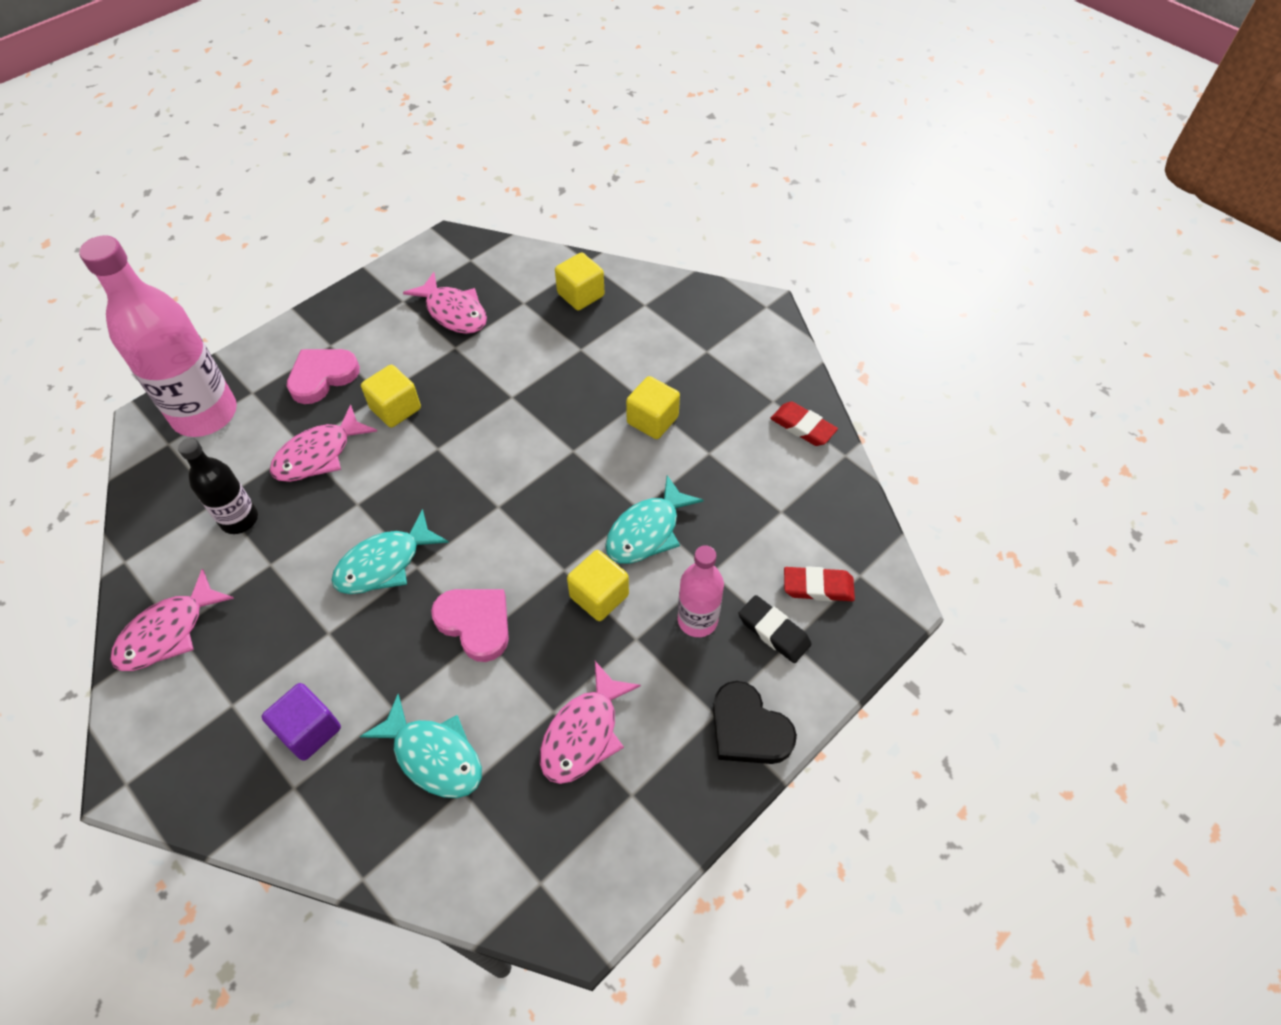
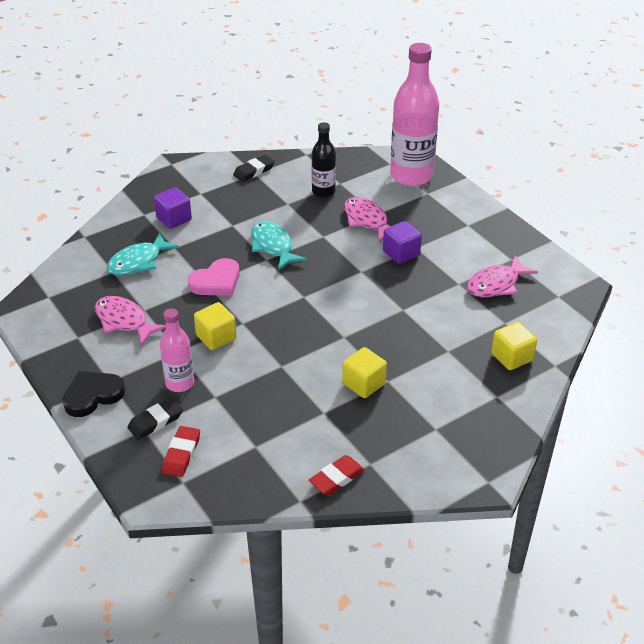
camera: 100 degrees right, 15 degrees down
(168, 632) = (254, 171): pink fish -> black eraser
(322, 377) = (437, 221): pink heart -> none
(395, 408) = (401, 253): yellow cube -> purple cube
(647, 531) = (260, 367): turquoise fish -> none

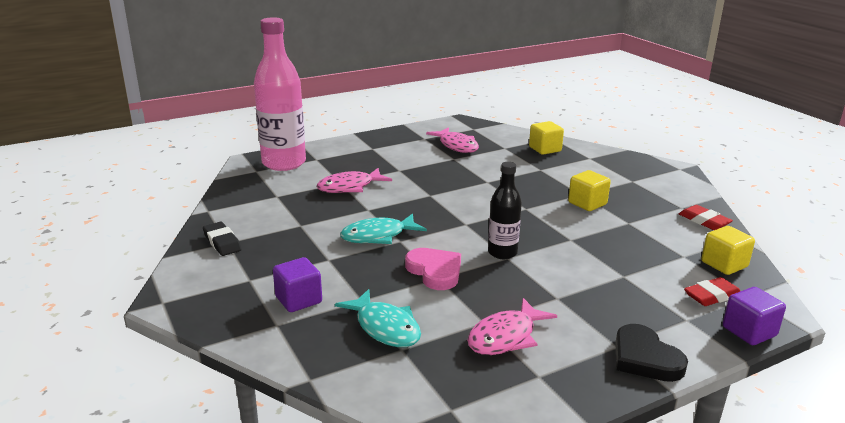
camera: 85 degrees left, 15 degrees down
(155, 421) = (672, 312): black eraser -> none
(180, 383) = (608, 296): pink bottle -> none
(181, 454) = (712, 296): red eraser -> red eraser turned 45 degrees counterclockwise
(216, 337) = (532, 273): yellow cube -> yellow cube (724, 264)
(323, 191) = (288, 205): black bottle -> black bottle (502, 253)
(401, 253) = (406, 176): purple cube -> purple cube (749, 331)

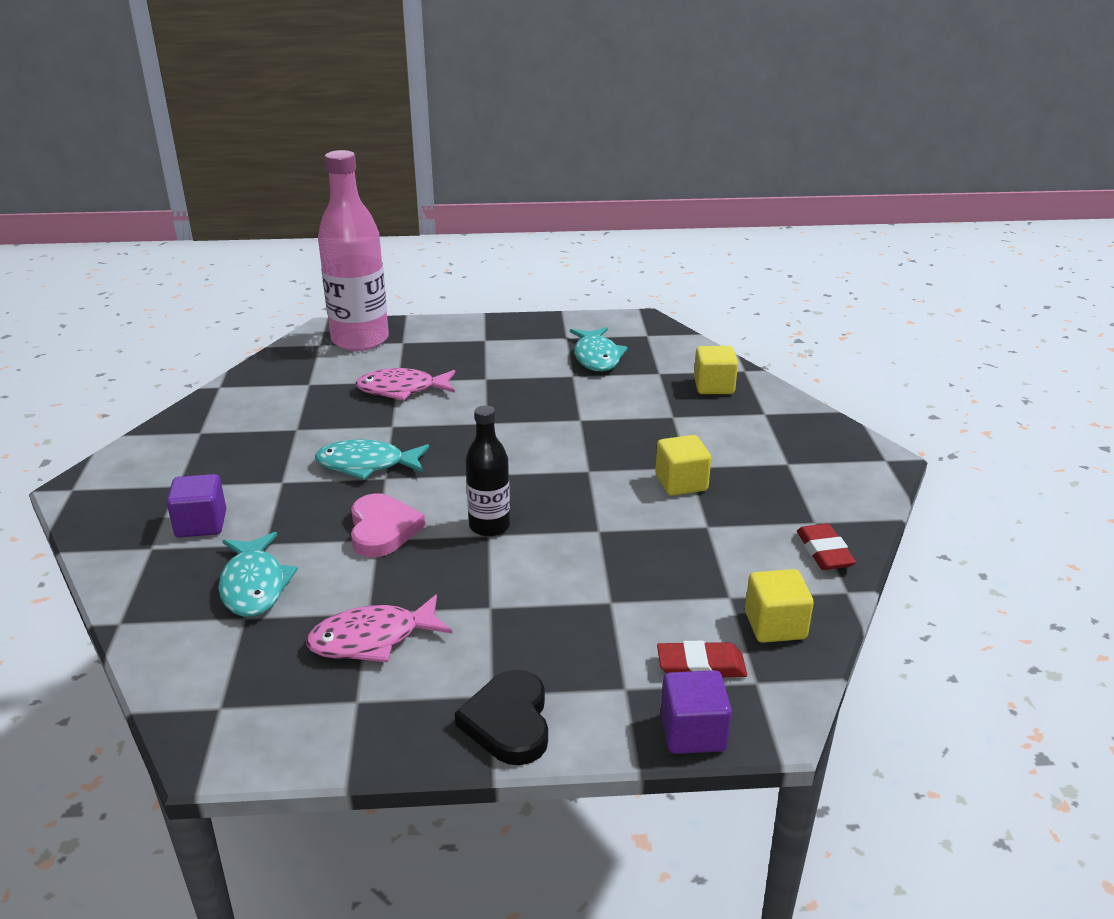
camera: 25 degrees right, 5 degrees up
(222, 242) = (195, 431): black eraser -> none
(456, 146) = (596, 357): pink fish -> turquoise fish

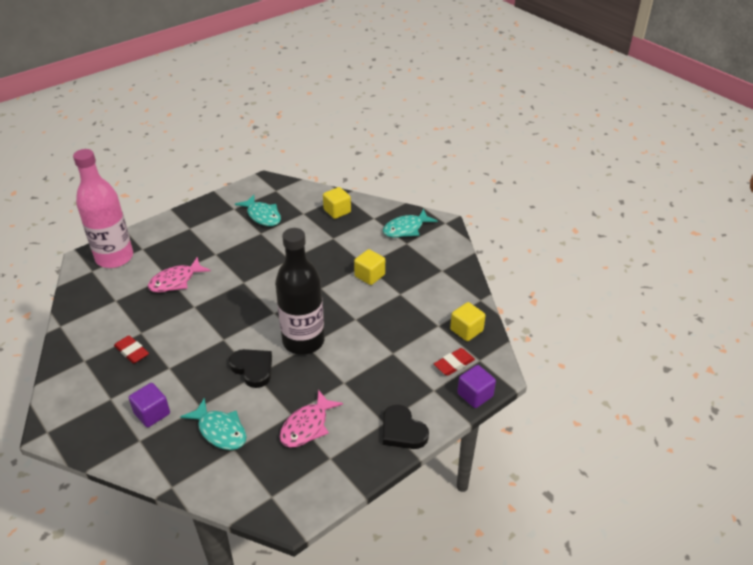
camera: 35 degrees left, 10 degrees up
(367, 465) = (205, 336): turquoise fish -> turquoise fish (406, 229)
(382, 529) = (253, 369): pink heart -> black heart
(489, 526) = (303, 341): black bottle -> black bottle, size x1.86
(824, 552) = (457, 284): red eraser -> red eraser (132, 351)

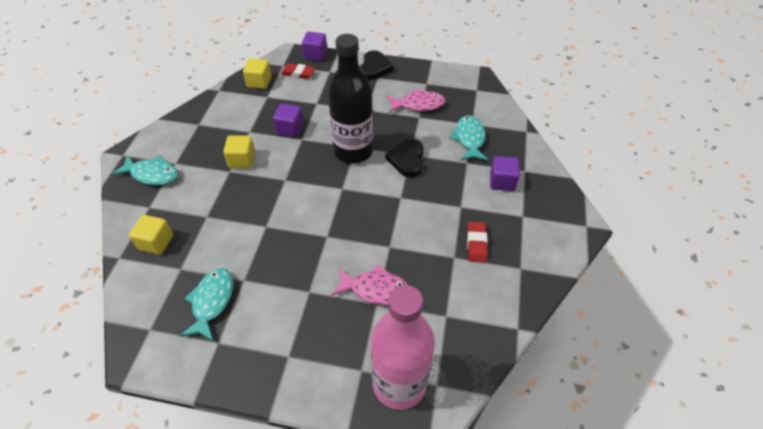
camera: 130 degrees left, 10 degrees up
(376, 318) = (290, 129): none -> purple cube

